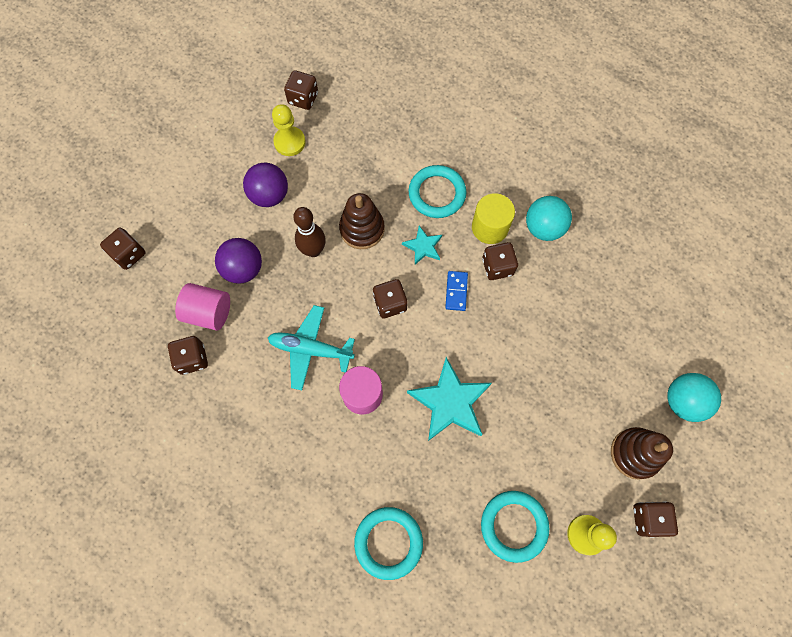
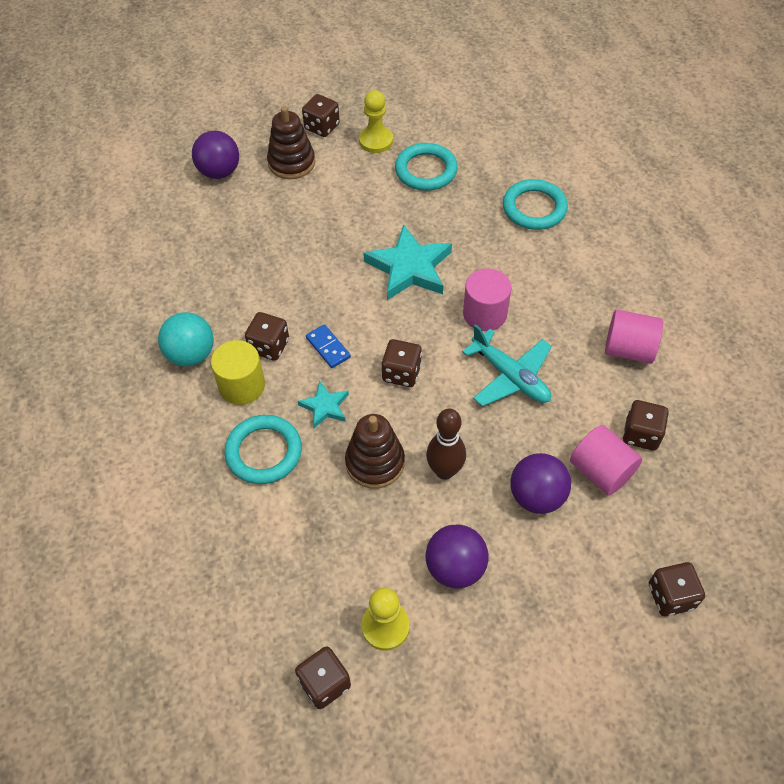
camera: 145 degrees left, 15 degrees down
(233, 431) = (628, 349): none -> pink cylinder
(456, 291) = (328, 347): blue domino -> blue domino turned 75 degrees counterclockwise
(683, 401) = (219, 172): turquoise ball -> purple ball

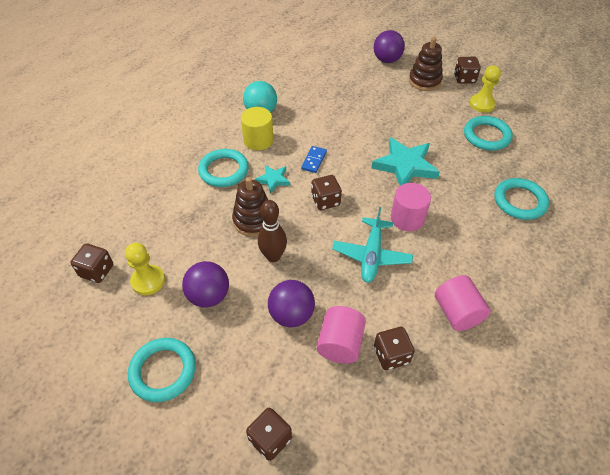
camera: 55 degrees right, 5 degrees down
(269, 346) = (293, 137): brown dice -> none
(528, 666) = (163, 371): none -> turquoise ring

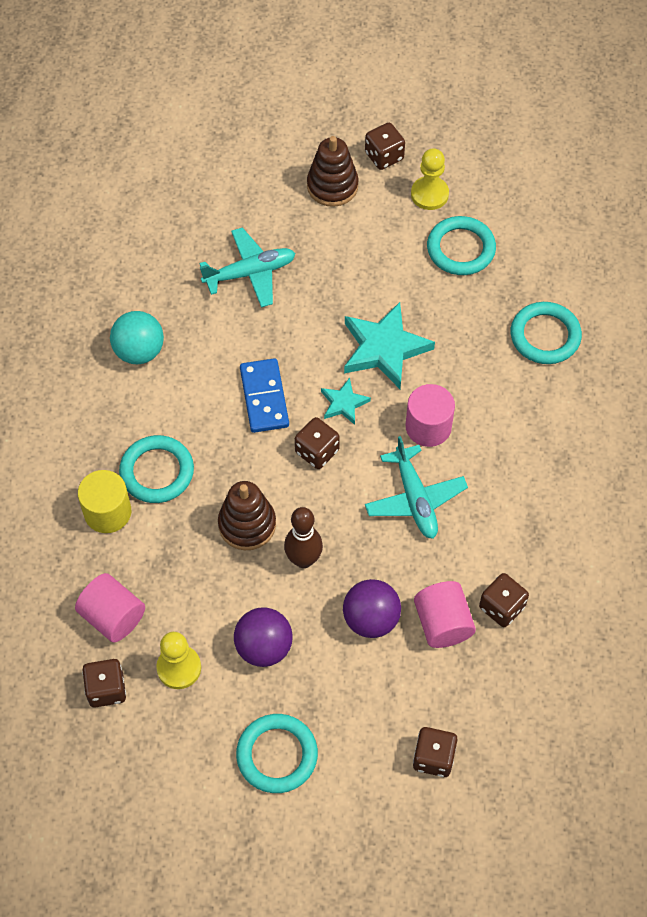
camera: 30 degrees left, 10 degrees up
(258, 140) = (169, 401): yellow cylinder -> yellow cylinder (107, 512)
(273, 180) = (231, 453): turquoise star -> turquoise star (343, 403)
(314, 160) = (264, 397): blue domino -> blue domino, size x1.60
(349, 101) = (250, 273): none -> turquoise plane
(387, 60) = (257, 168): purple ball -> none
(457, 312) = (544, 522): pink cylinder -> pink cylinder (113, 616)

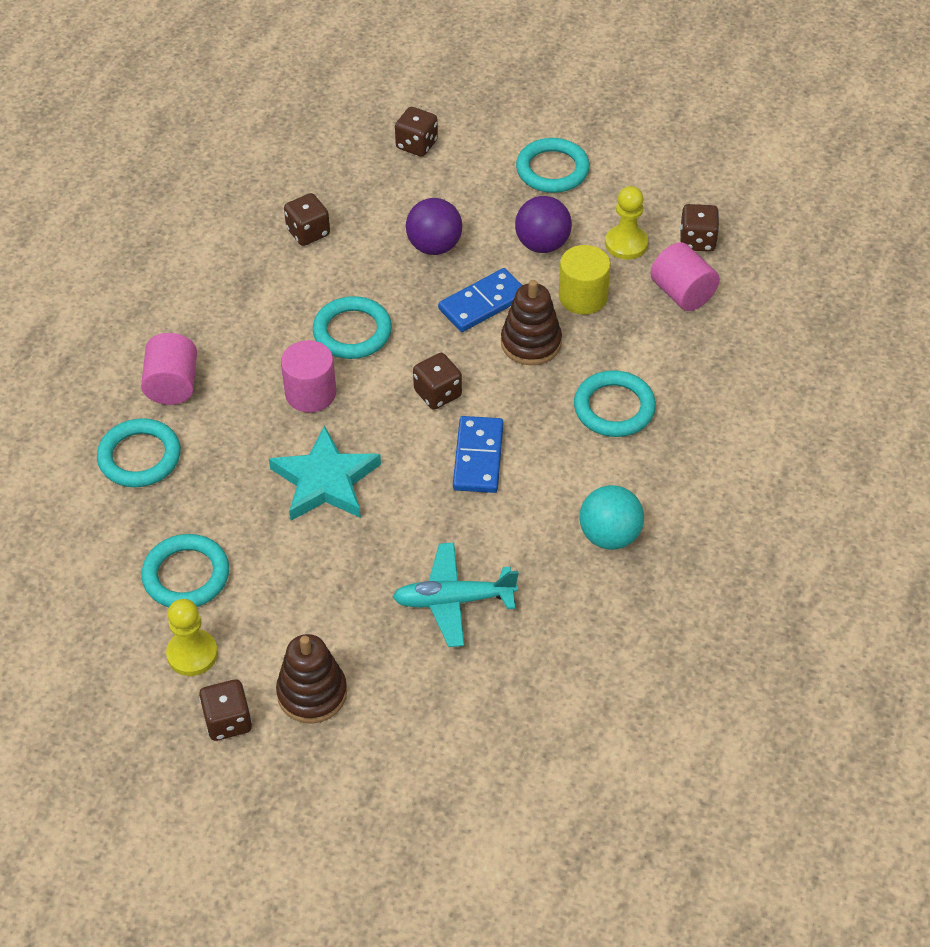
camera: 165 degrees left, 10 degrees down
(107, 512) = (673, 381): yellow cylinder -> yellow cylinder (583, 297)
(303, 559) = (483, 303): brown bowling pin -> blue domino
(343, 403) = (392, 434): turquoise star -> none
(415, 499) = (352, 332): turquoise plane -> turquoise ring
(442, 623) = (368, 231): pink cylinder -> pink cylinder (172, 385)

